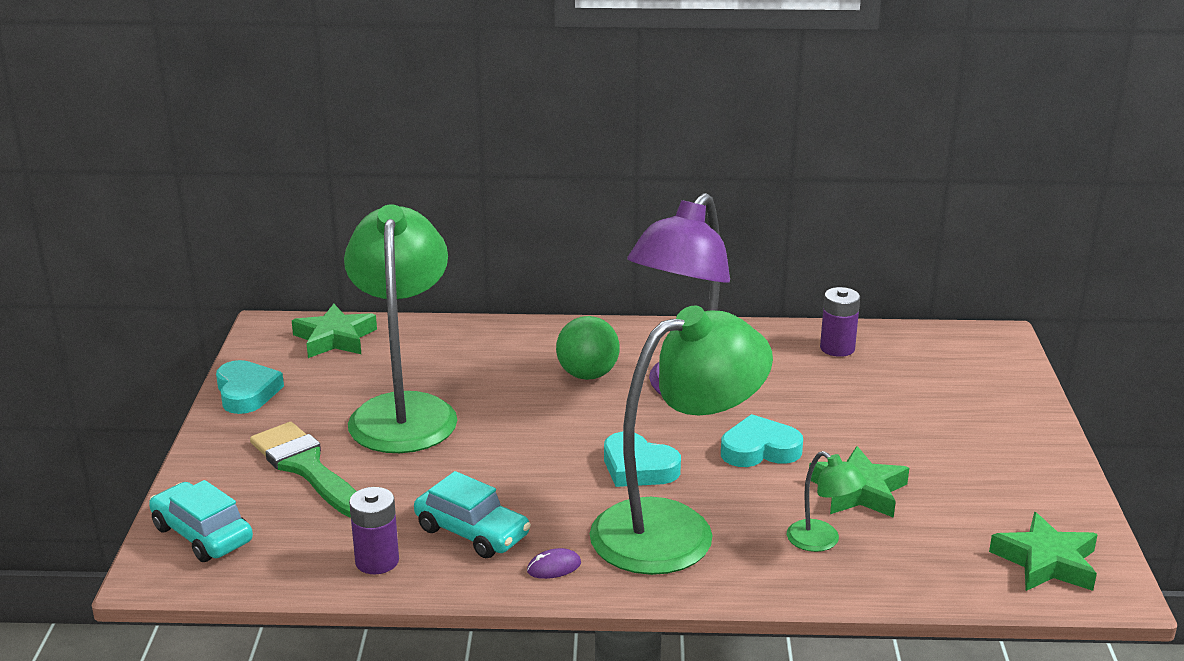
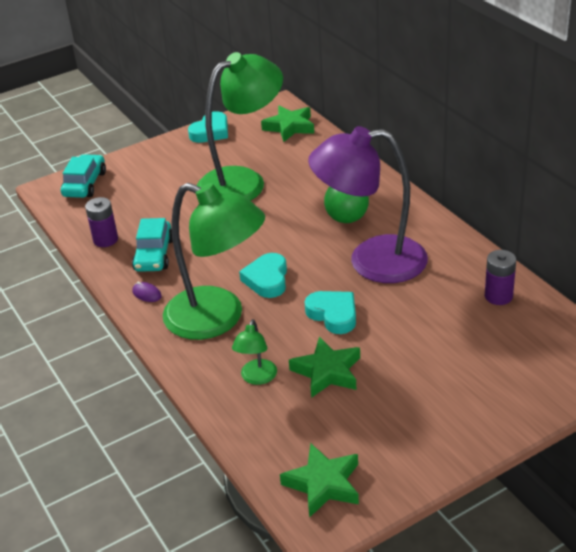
camera: 60 degrees right, 10 degrees up
(306, 467) = (163, 181): green brush -> none

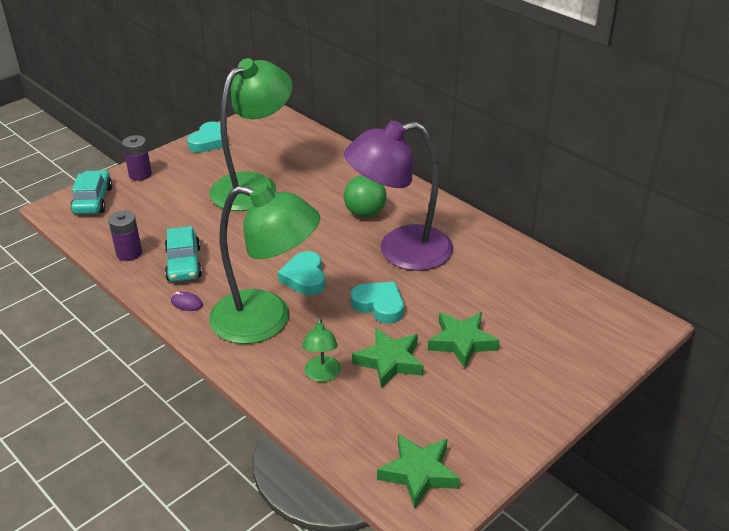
camera: 15 degrees left, 0 degrees up
(289, 127) = (285, 132): green star -> green star (462, 342)
(498, 296) = (527, 273): purple battery -> purple battery (140, 174)

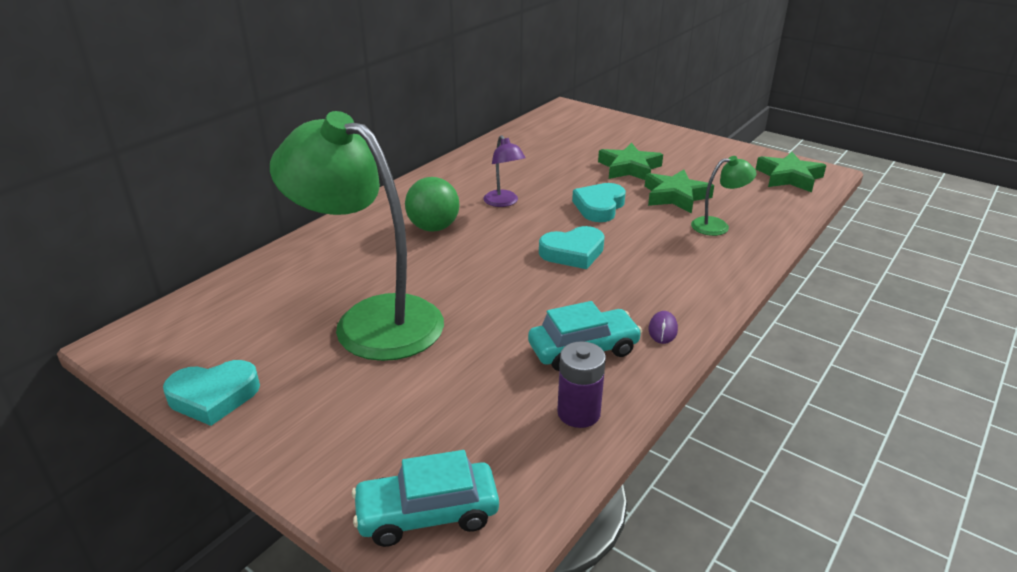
camera: 100 degrees left, 5 degrees down
(140, 174) = (329, 465): purple battery -> none
(209, 141) = (214, 396): turquoise heart -> turquoise heart turned 150 degrees clockwise
(266, 320) = (660, 267): green lamp -> none
(400, 251) = (503, 202): purple lamp -> purple lamp, size x0.43

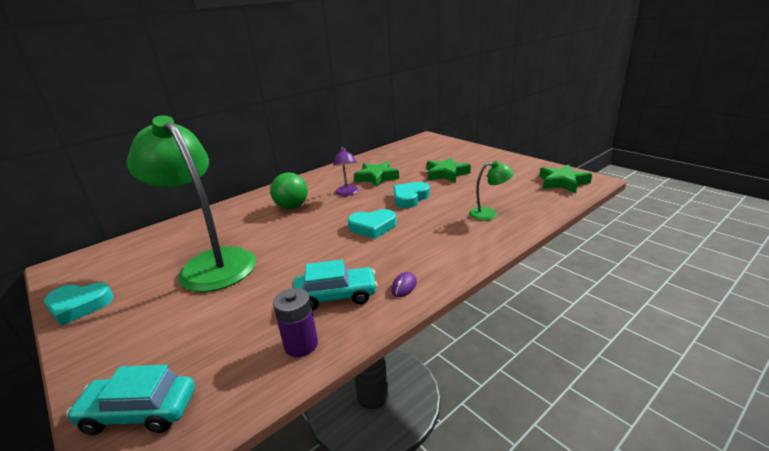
camera: 15 degrees right, 5 degrees down
(675, 196) = (469, 193): green star -> green star (376, 177)

